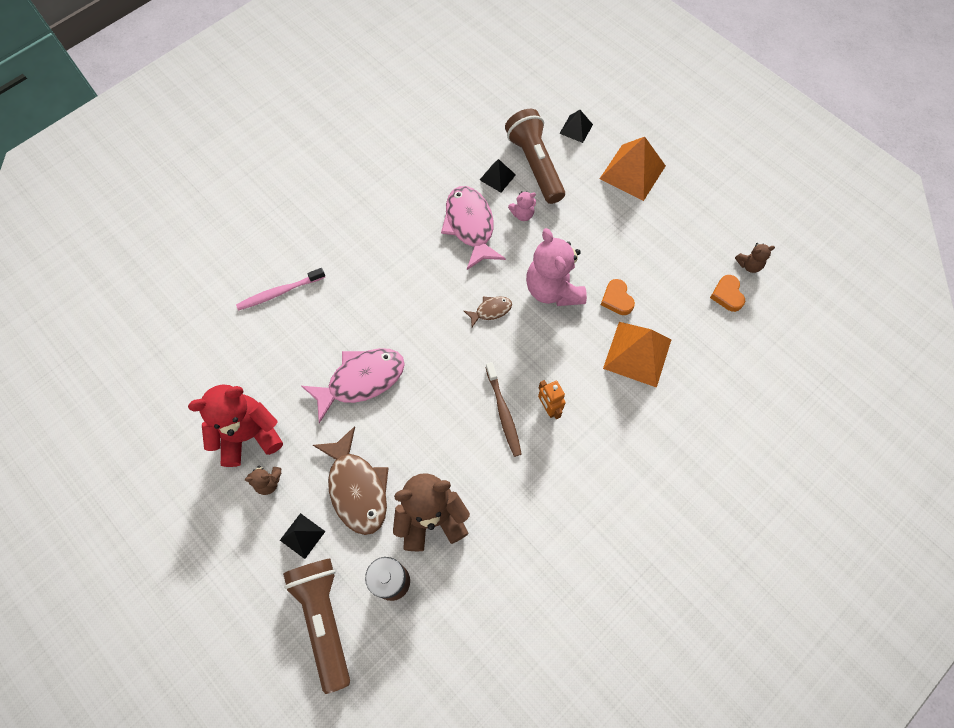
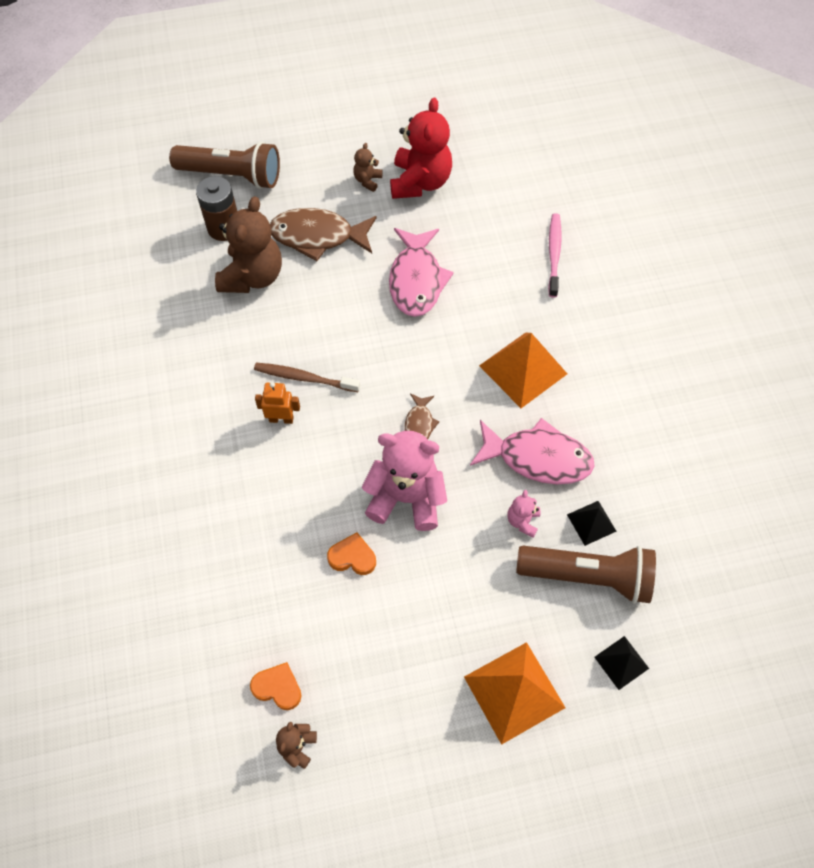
camera: 120 degrees right, 5 degrees down
(302, 535) = (306, 186): black pyramid -> none
(637, 353) = (277, 537): orange pyramid -> orange pyramid (523, 369)

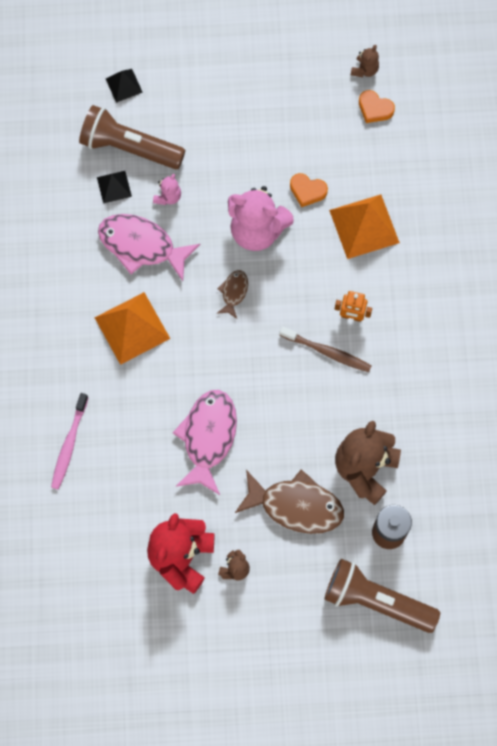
camera: 170 degrees left, 10 degrees up
(514, 692) = (206, 79): orange pyramid -> orange pyramid (364, 226)

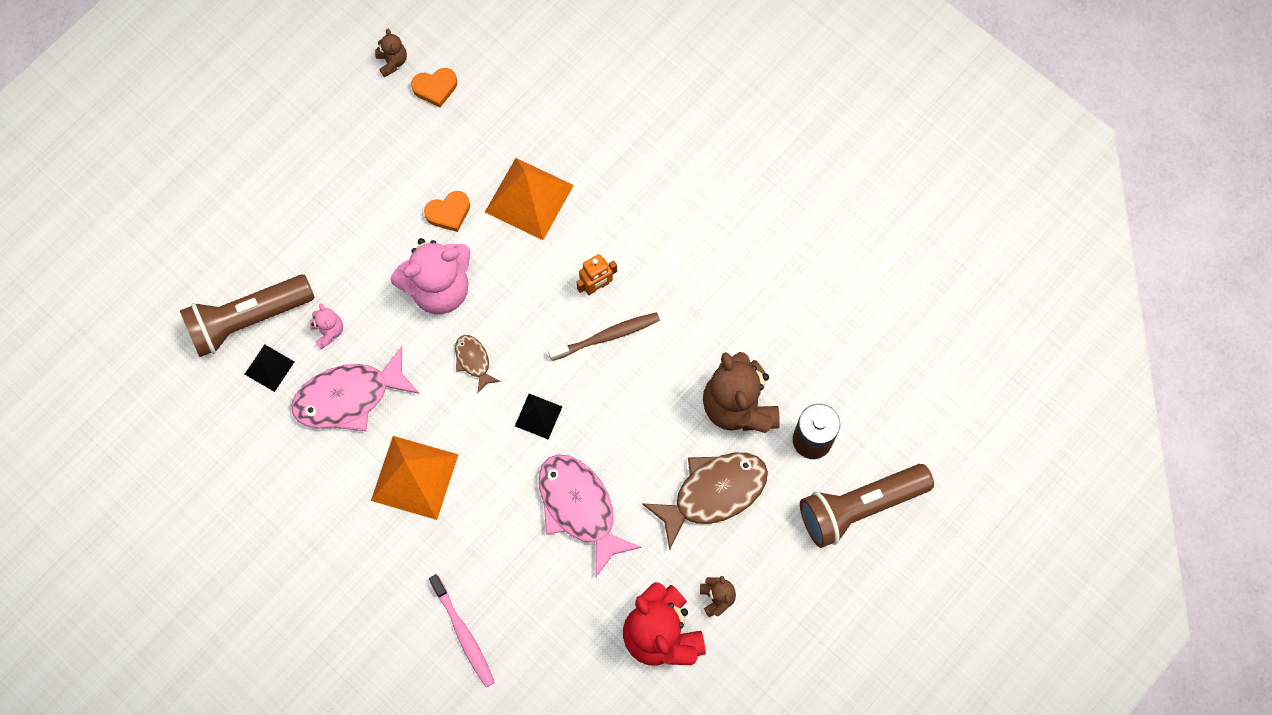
camera: 45 degrees left, 0 degrees up
(124, 85) = (185, 269): black pyramid -> black pyramid (538, 416)

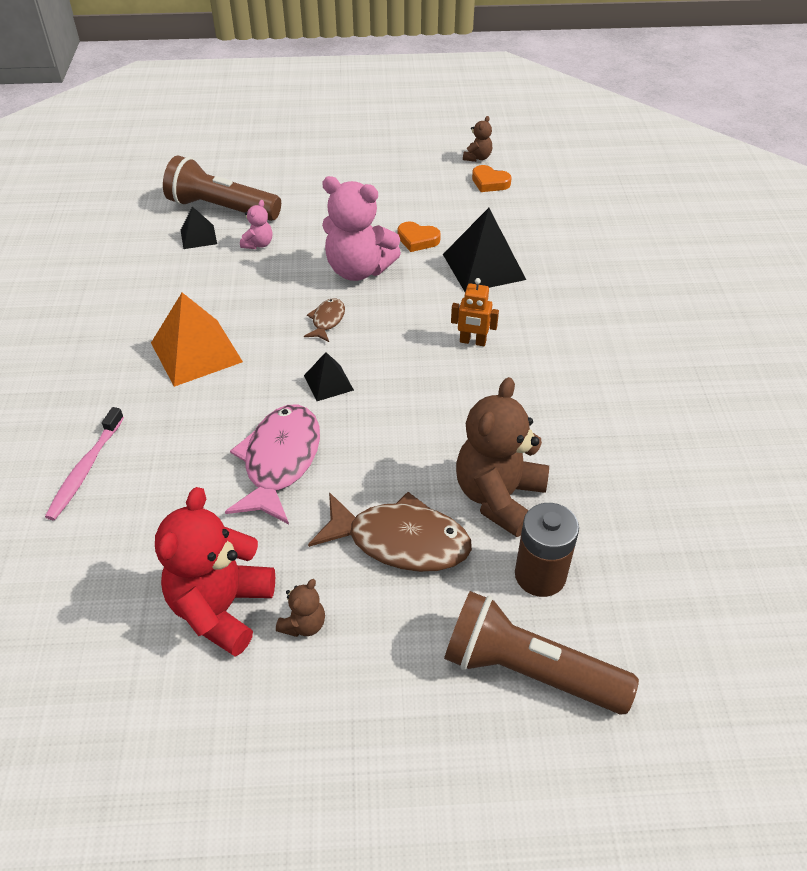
camera: 45 degrees right, 25 degrees down
(349, 397) = (221, 282): pink fish -> none
(529, 198) = (483, 266): orange pyramid -> black pyramid
(606, 336) = (442, 374): brown toothbrush -> none

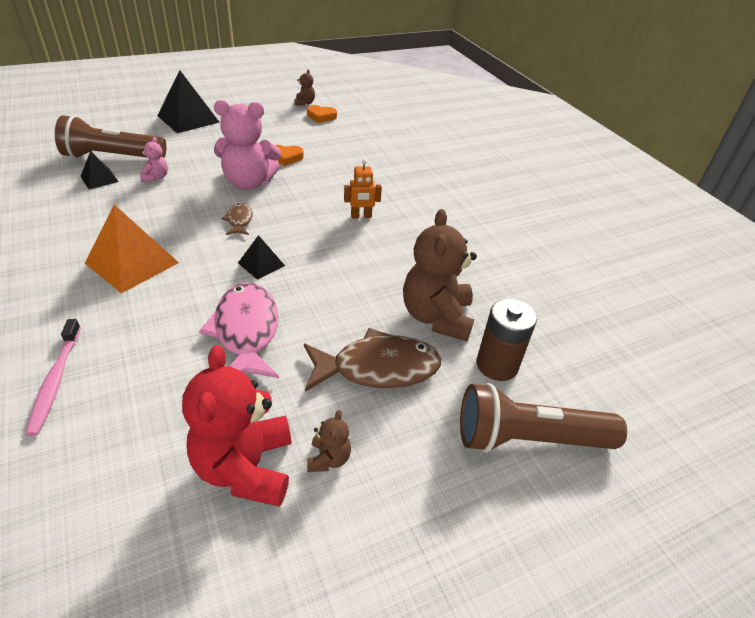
camera: 25 degrees left, 5 degrees down
(483, 266) = (343, 167): black pyramid -> black pyramid (188, 119)

